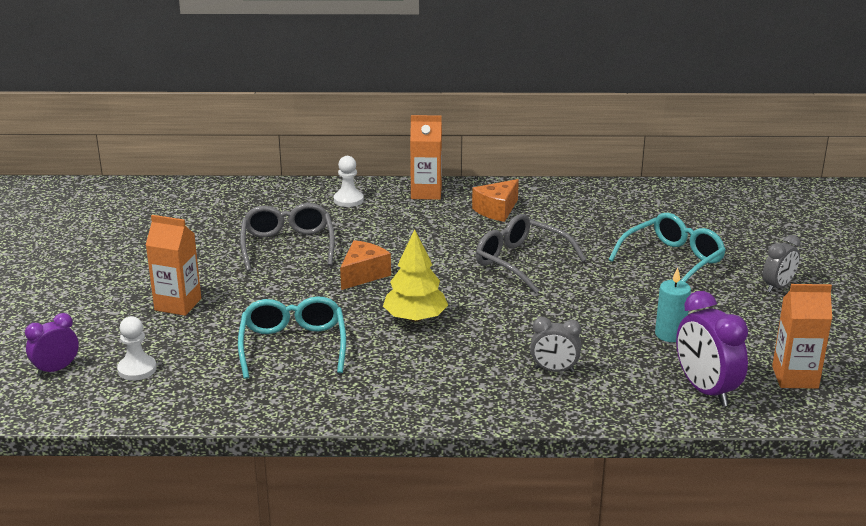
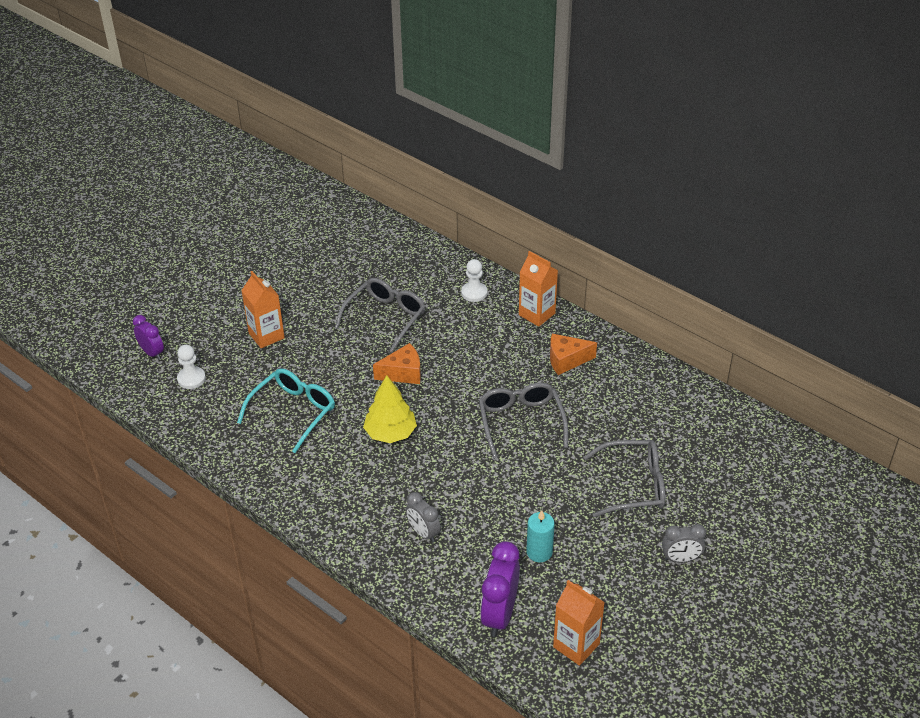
camera: 40 degrees right, 15 degrees up
(56, 369) = (152, 353): purple clock -> purple clock turned 45 degrees clockwise
(673, 260) = (634, 485): turquoise glasses -> grey glasses

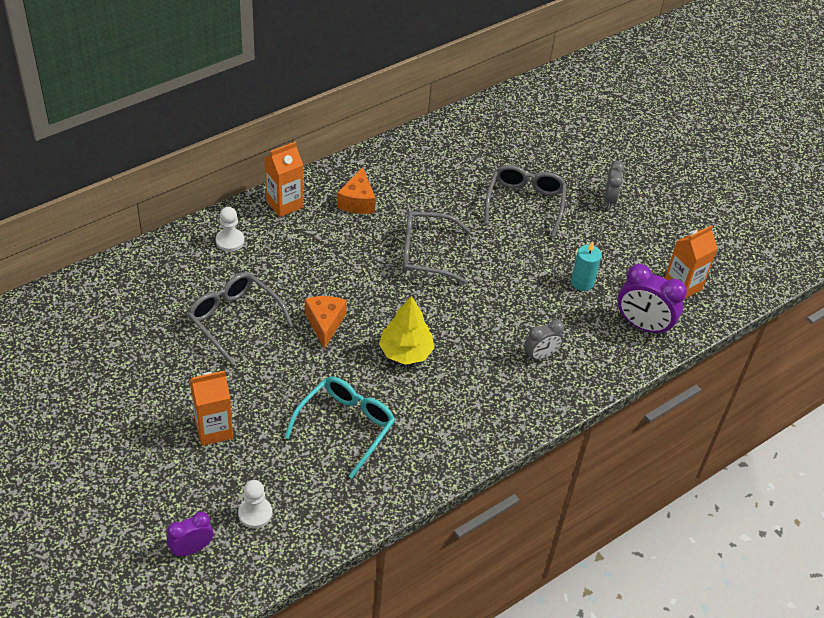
camera: 80 degrees left, 5 degrees up
(293, 412) = (346, 426): turquoise glasses -> turquoise glasses turned 75 degrees clockwise

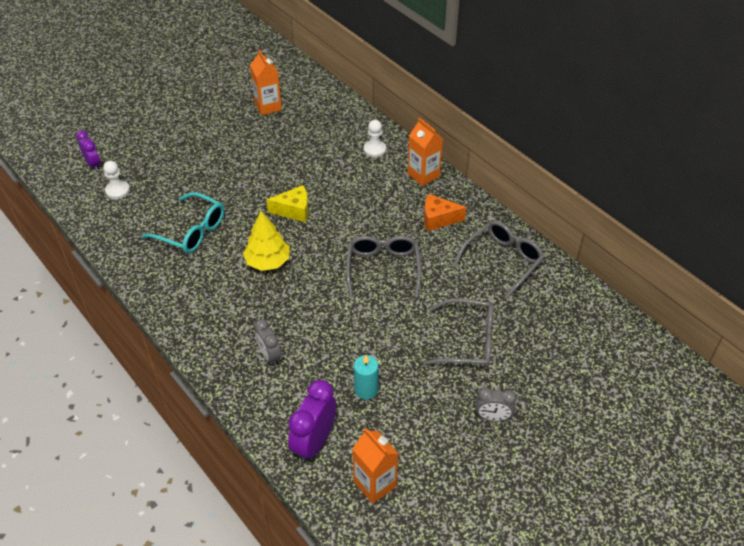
camera: 90 degrees right, 0 degrees up
(214, 429) = (190, 163): orange carton -> orange carton (268, 106)
(234, 319) = (294, 161): grey glasses -> grey glasses (503, 260)
(325, 324) = (294, 210): orange cheese -> yellow cheese

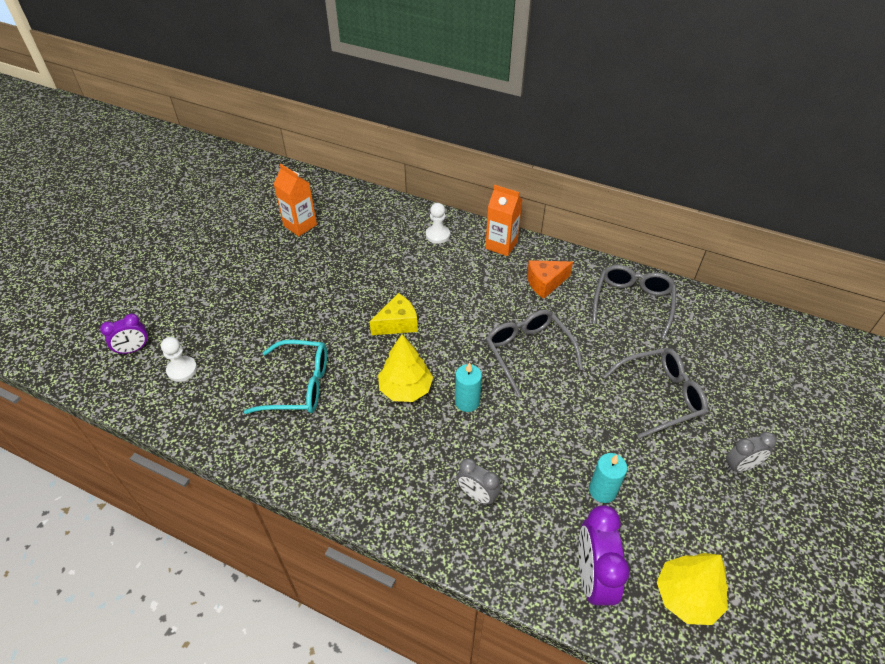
camera: 25 degrees left, 0 degrees up
(93, 164) = (134, 349): purple clock -> purple clock turned 120 degrees clockwise
(308, 288) = (467, 402): none -> turquoise candle
(375, 484) = (687, 596): orange carton -> yellow tree

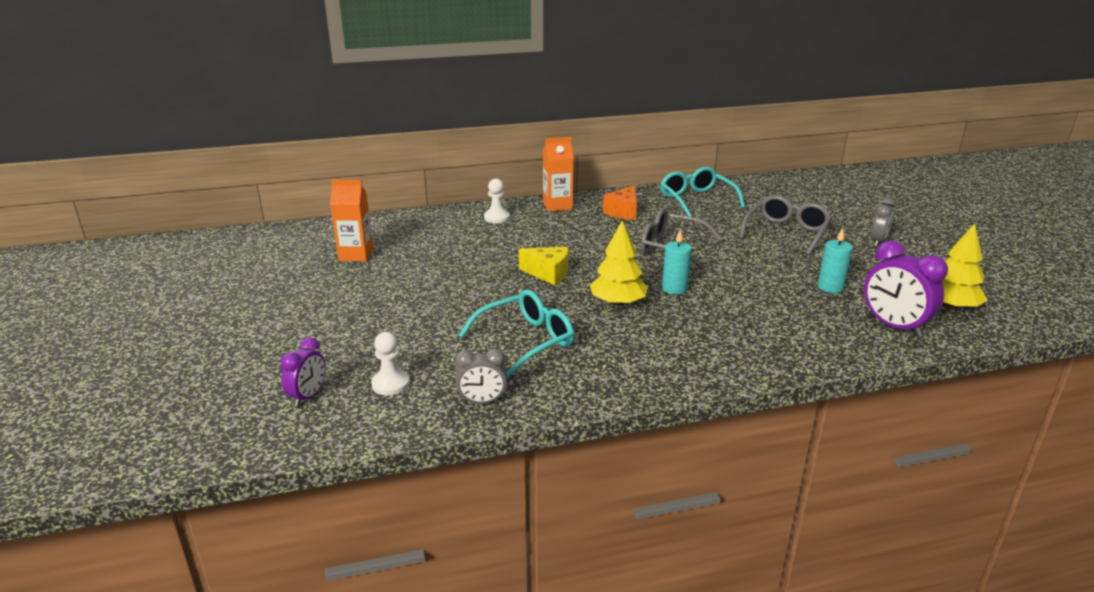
camera: 40 degrees left, 20 degrees down
(397, 323) = (548, 273): yellow cheese -> yellow cheese turned 90 degrees clockwise
(477, 495) = (764, 328): grey clock -> grey clock (482, 401)
(632, 303) = (696, 200): grey glasses -> turquoise glasses

